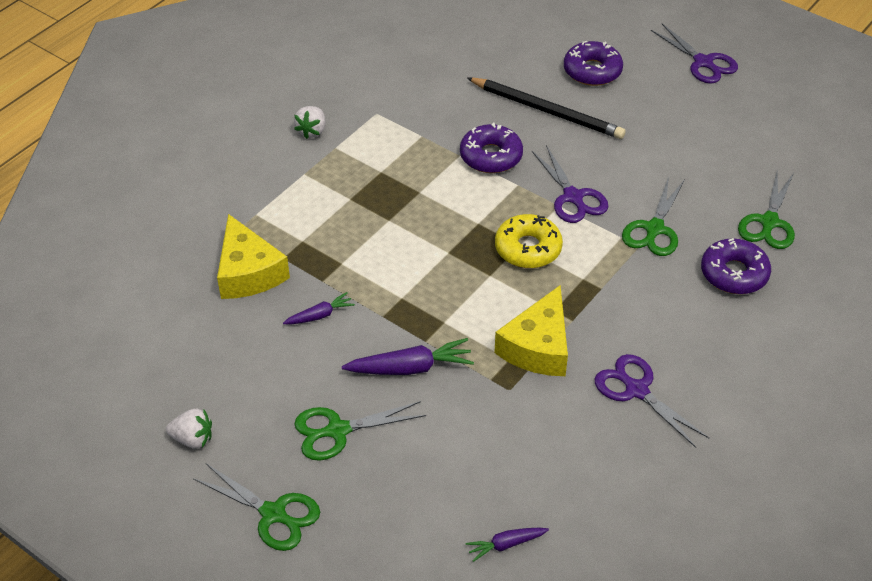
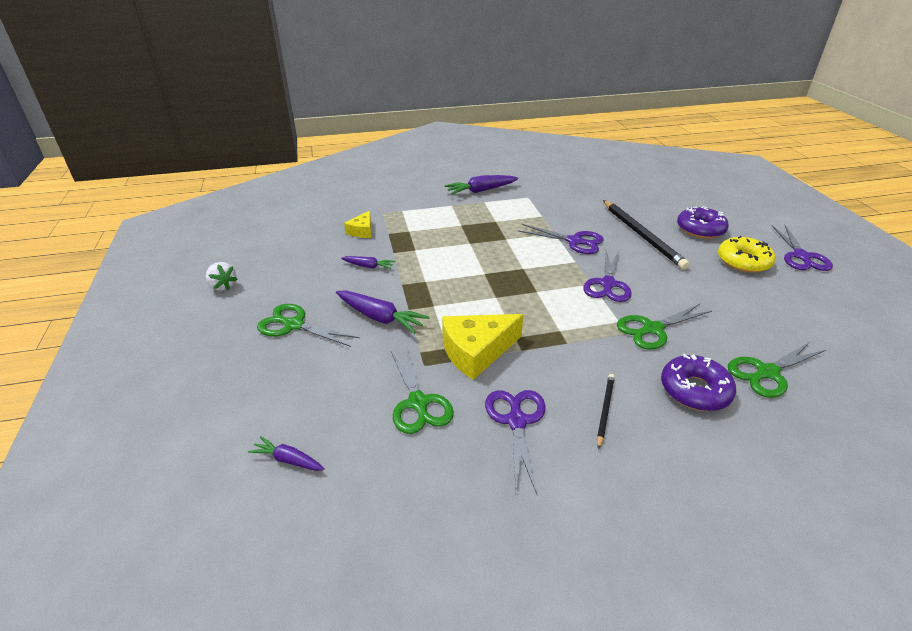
camera: 40 degrees right, 10 degrees down
(248, 272) = (362, 231): yellow cheese -> yellow cheese, size x0.55
(273, 514) = (199, 345): green scissors -> green scissors (418, 403)
(312, 131) = (481, 191): white strawberry -> purple carrot
(491, 156) = (574, 241): purple donut -> purple scissors
(528, 248) = (540, 295): yellow donut -> yellow donut (743, 261)
(688, 336) = (605, 410): none -> black pencil

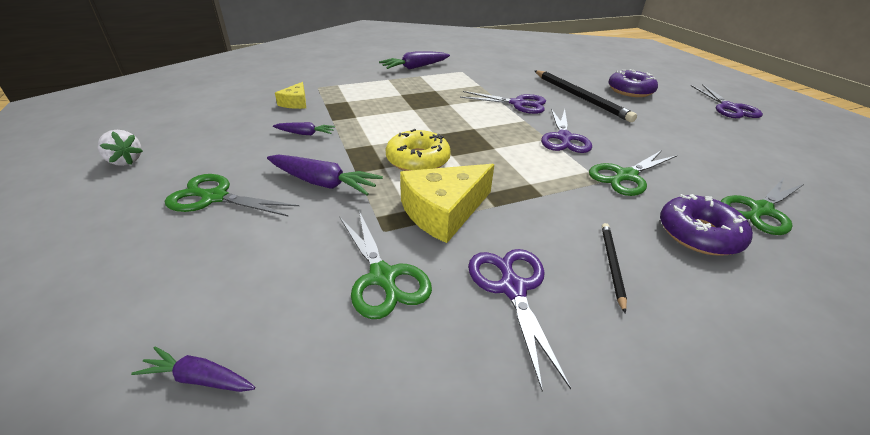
camera: 10 degrees left, 0 degrees up
(743, 261) = (681, 114): yellow donut -> yellow donut (418, 160)

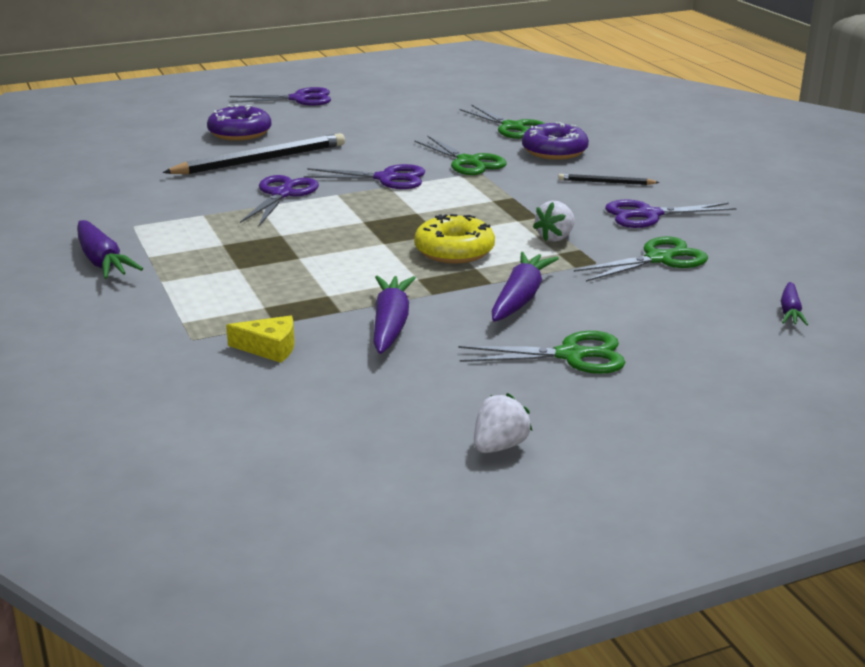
camera: 90 degrees left, 10 degrees down
(215, 197) = (570, 355): green scissors -> green scissors turned 105 degrees counterclockwise
(305, 134) = (390, 325): purple carrot -> purple carrot, size x1.71
(443, 211) = (555, 237): yellow cheese -> white strawberry

